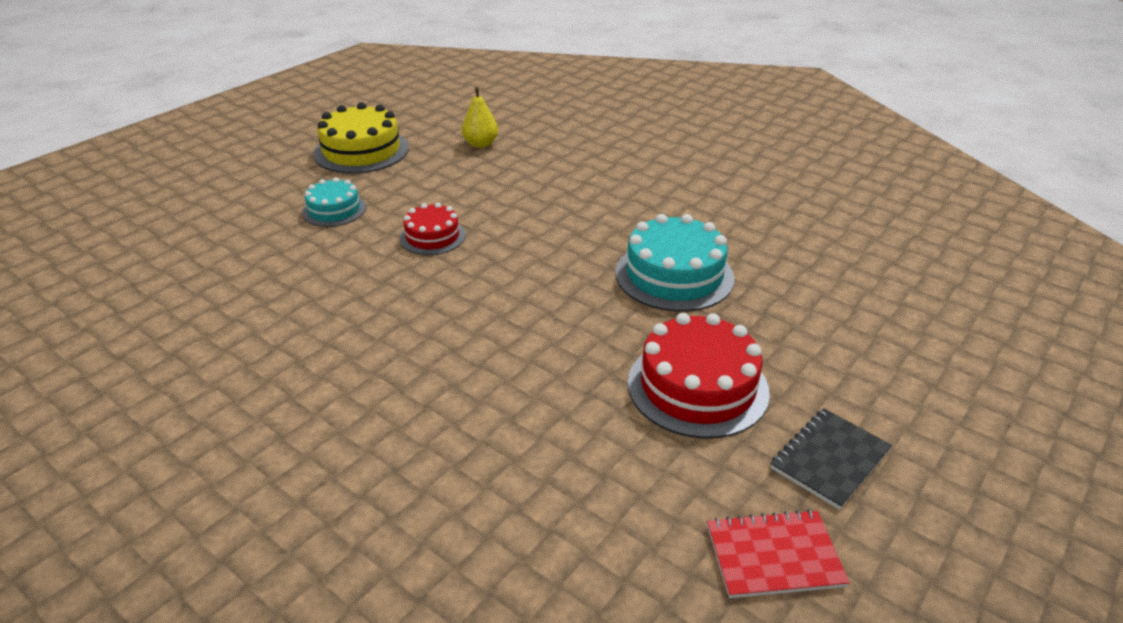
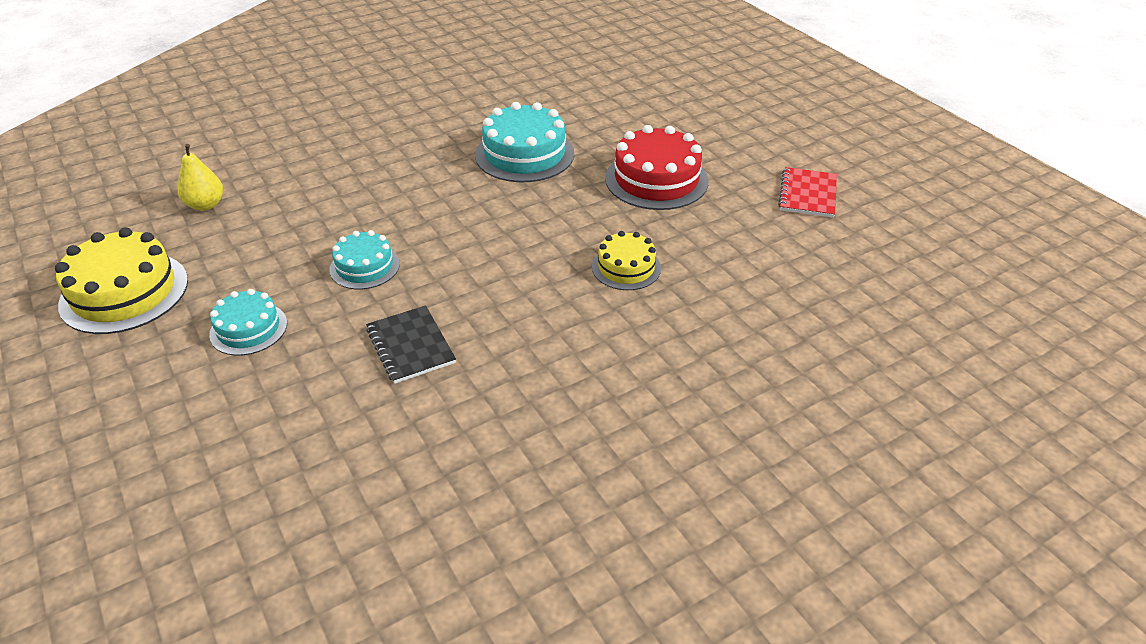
camera: 70 degrees left, 5 degrees up
(432, 236) = (364, 267): red cake -> turquoise cake
(502, 399) = (626, 267): none -> yellow cake
(830, 459) = (742, 153): black notebook -> black notebook (410, 346)

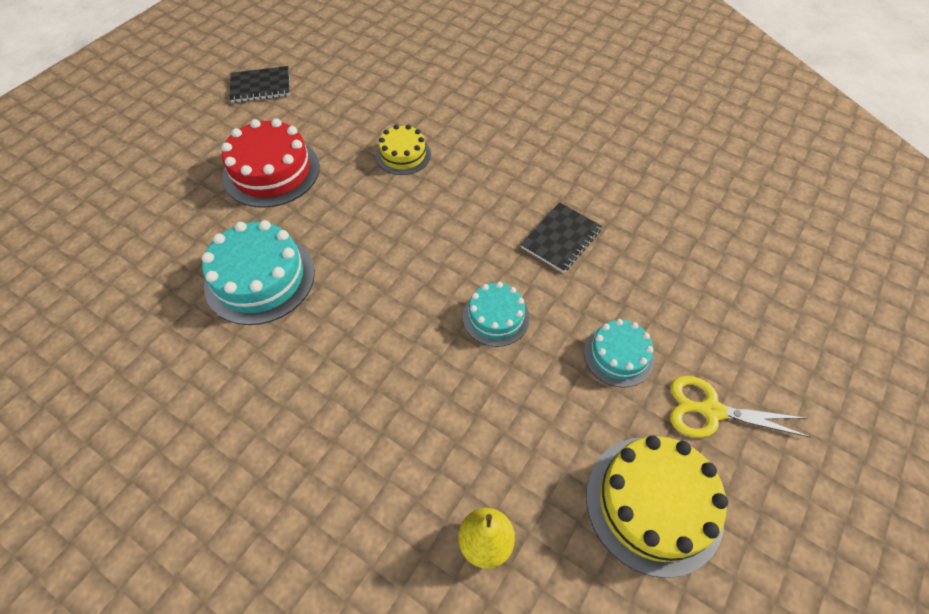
camera: 115 degrees left, 15 degrees up
(136, 365) = (711, 411): none -> yellow scissors
(808, 194) = (261, 86): red notebook -> black notebook

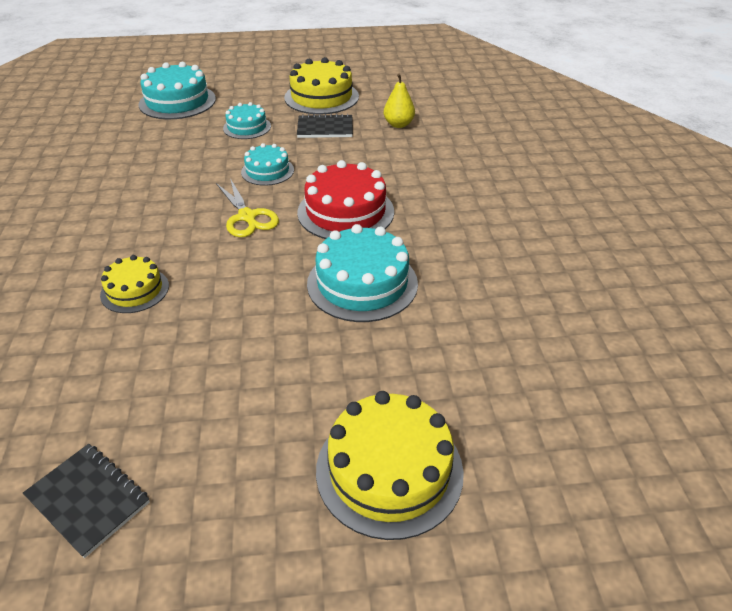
camera: 130 degrees left, 15 degrees down
(123, 190) = (389, 470): none -> yellow cake
(271, 171) = (240, 365): red cake -> red cake (345, 212)
(561, 238) = (168, 174): black notebook -> black notebook (325, 128)
(711, 411) = (252, 97): yellow scissors -> yellow scissors (247, 217)
(750, 323) = (177, 101): none -> turquoise cake

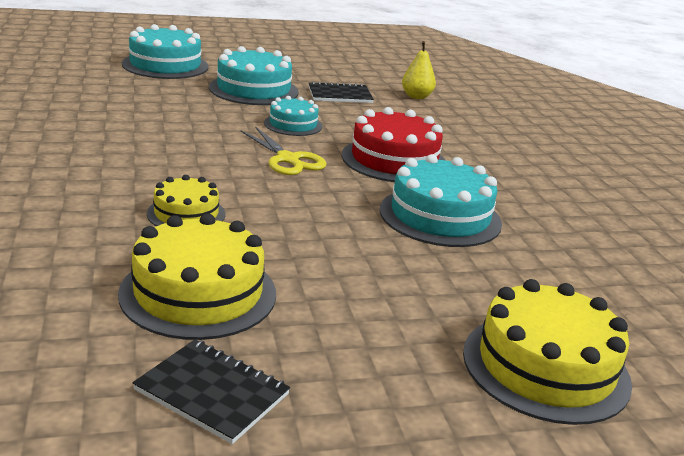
camera: 10 degrees left, 15 degrees down
(247, 127) = (253, 89): turquoise cake -> turquoise cake, size x1.69
(321, 97) = (324, 71): yellow cake -> yellow cake (198, 293)

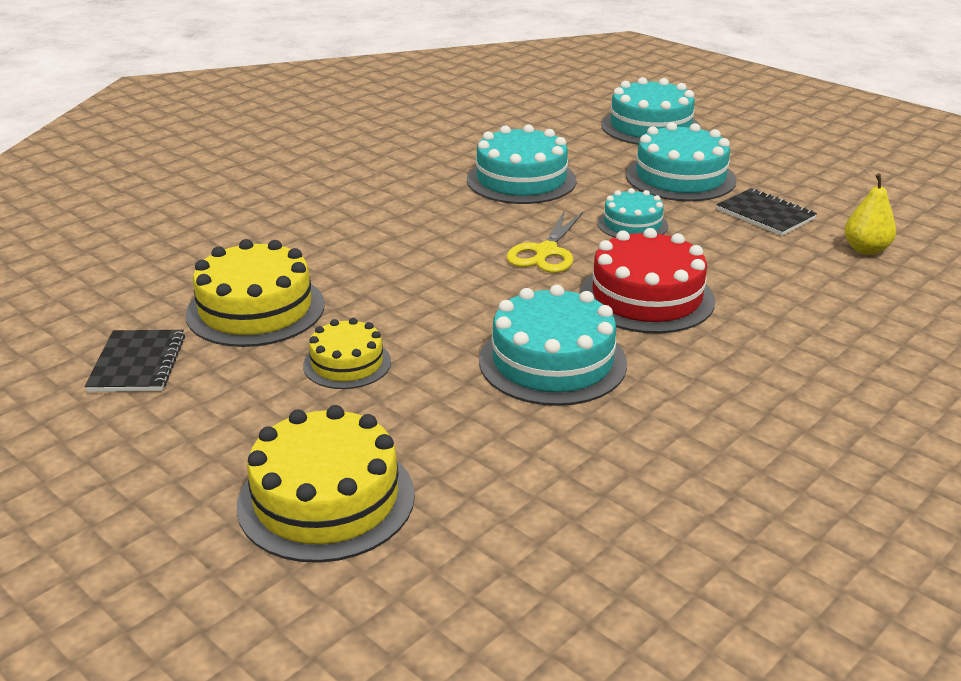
camera: 60 degrees right, 5 degrees up
(164, 122) = (521, 180): none -> turquoise cake
(186, 214) = (369, 256): yellow cake -> yellow cake (347, 363)

